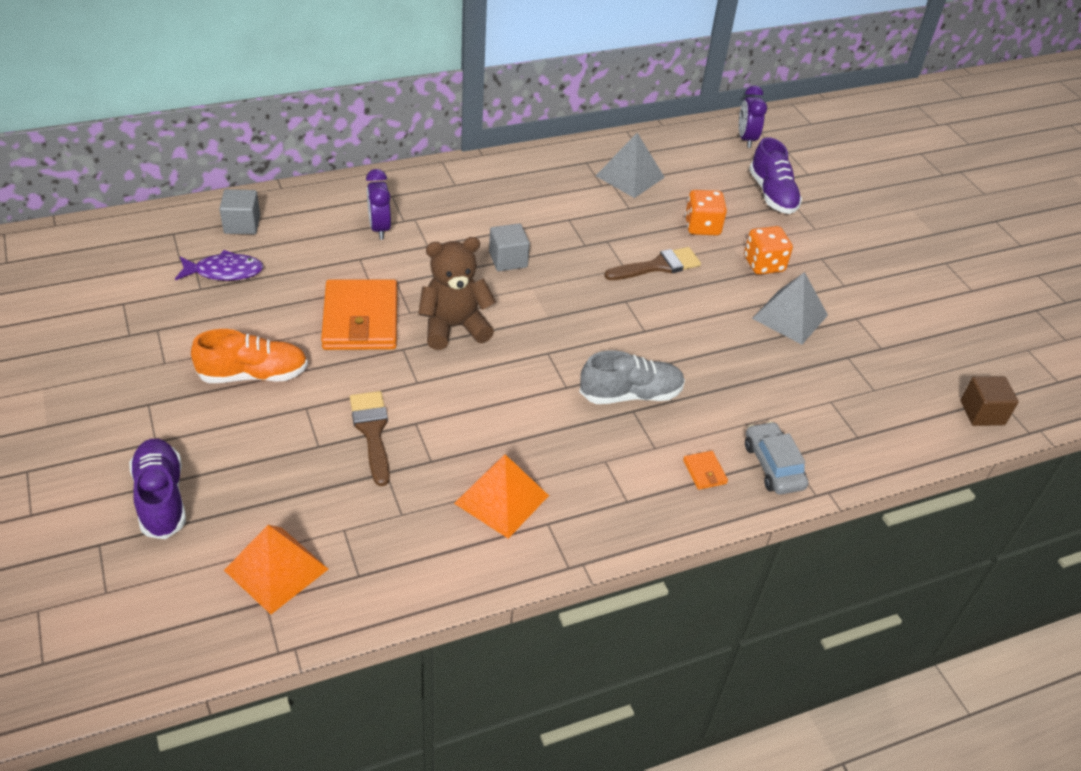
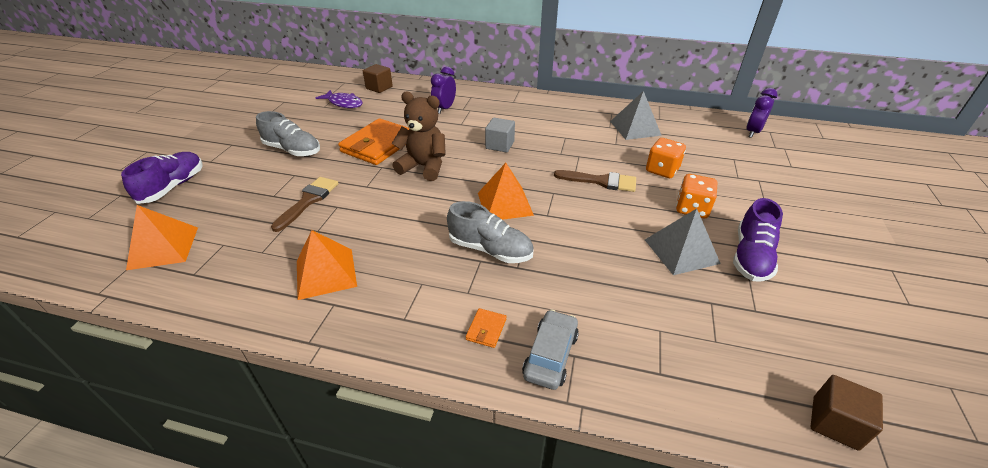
camera: 40 degrees right, 5 degrees down
(242, 224) = (379, 87): grey cube -> brown cube
(253, 374) = (293, 150): orange shoe -> grey shoe
(591, 336) = (505, 203): none -> orange pyramid
(772, 194) = (744, 169): purple shoe -> purple shoe (751, 257)

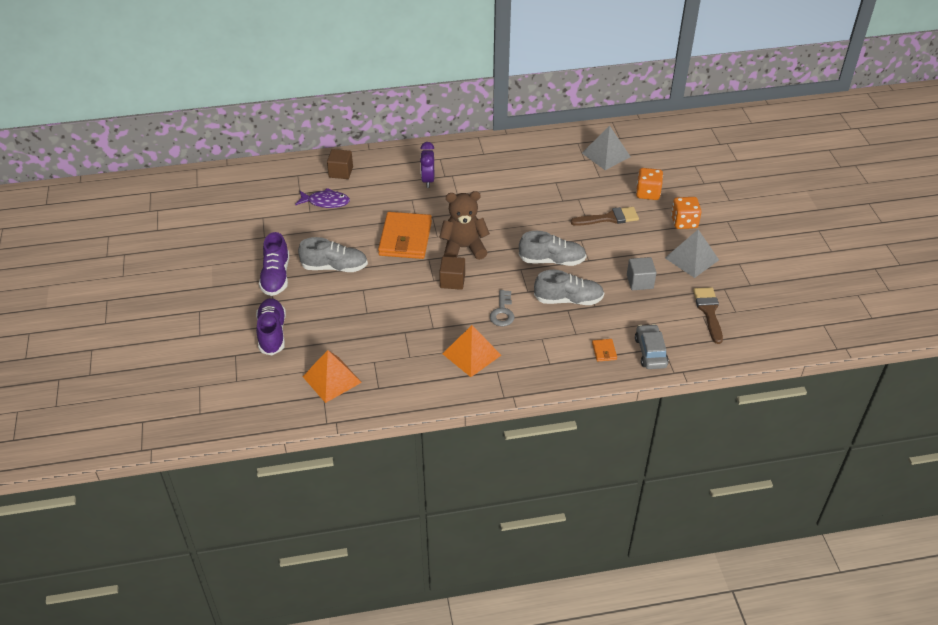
camera: 25 degrees left, 5 degrees up
(308, 201) = (400, 307): brown brush -> brown brush (709, 311)
(404, 238) = (502, 312): none -> grey key
(500, 145) = (508, 207): grey cube -> grey cube (640, 282)
(505, 203) = (552, 260): orange pyramid -> grey shoe
(751, 257) = (735, 248): purple shoe -> purple shoe (276, 276)
(752, 132) = (698, 132): purple clock -> none
(835, 423) = (807, 333): brown cube -> brown cube (452, 281)

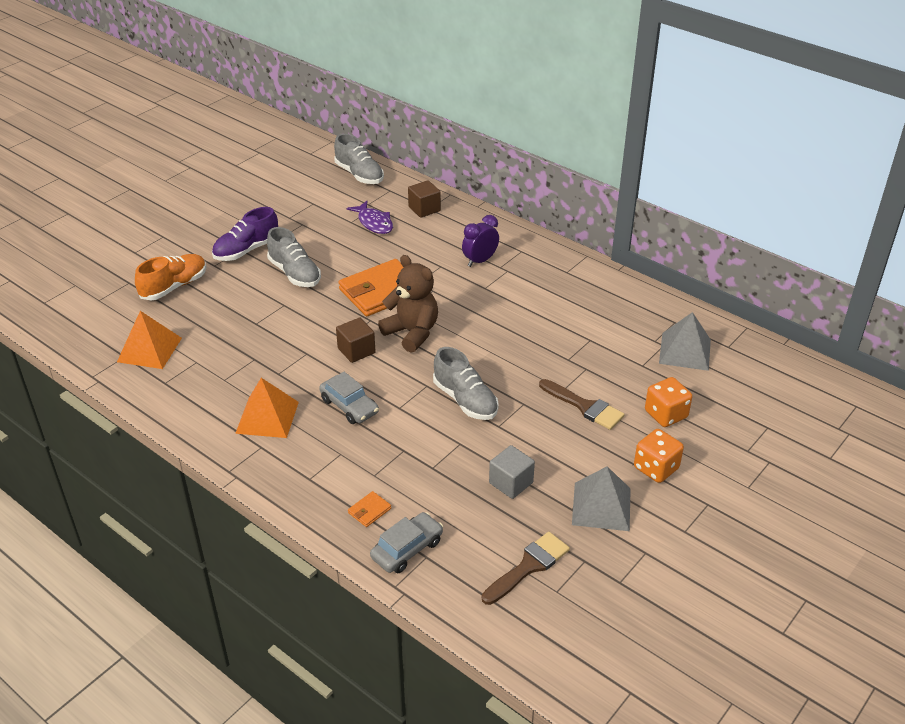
camera: 50 degrees right, 5 degrees down
(272, 333) = (174, 286): purple shoe -> orange shoe
(502, 312) = (349, 406): grey key -> grey car
(568, 300) = (419, 443): grey shoe -> grey shoe (359, 175)

